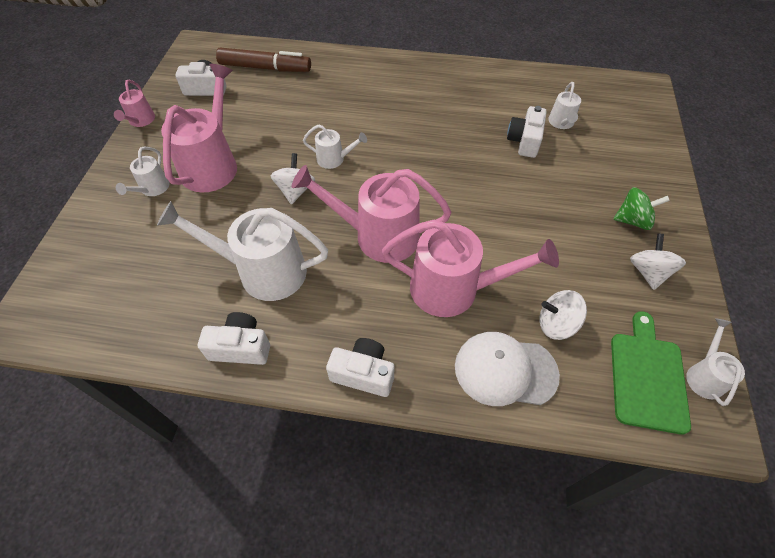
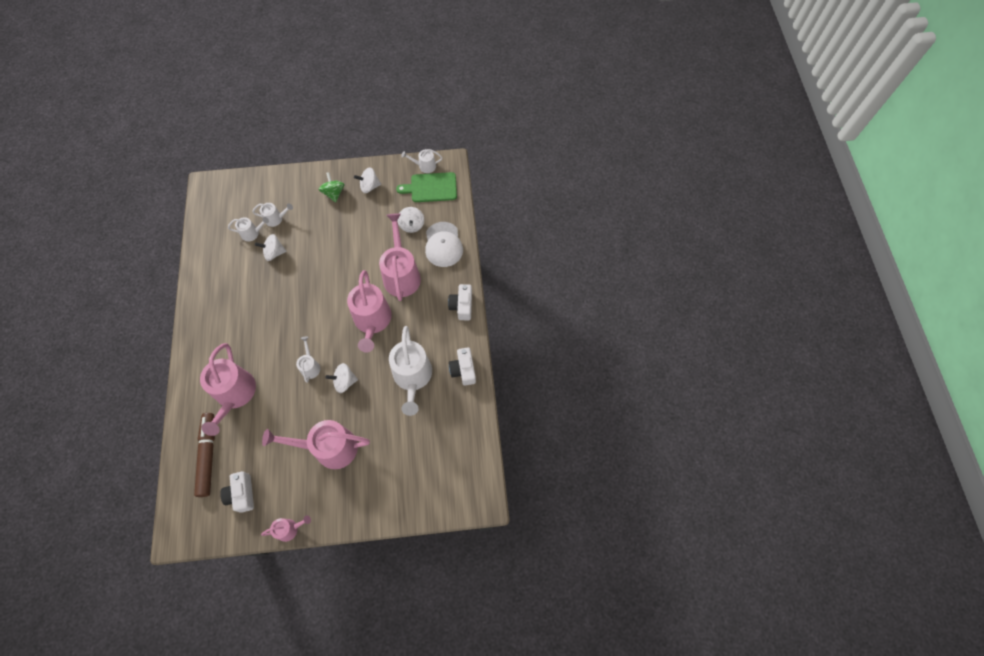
camera: 105 degrees left, 10 degrees up
(152, 189) = (361, 479): white watering can -> white watering can (276, 219)
(326, 91) = (235, 395): none -> pink watering can
(524, 141) = (274, 253): white camera -> white spinning top

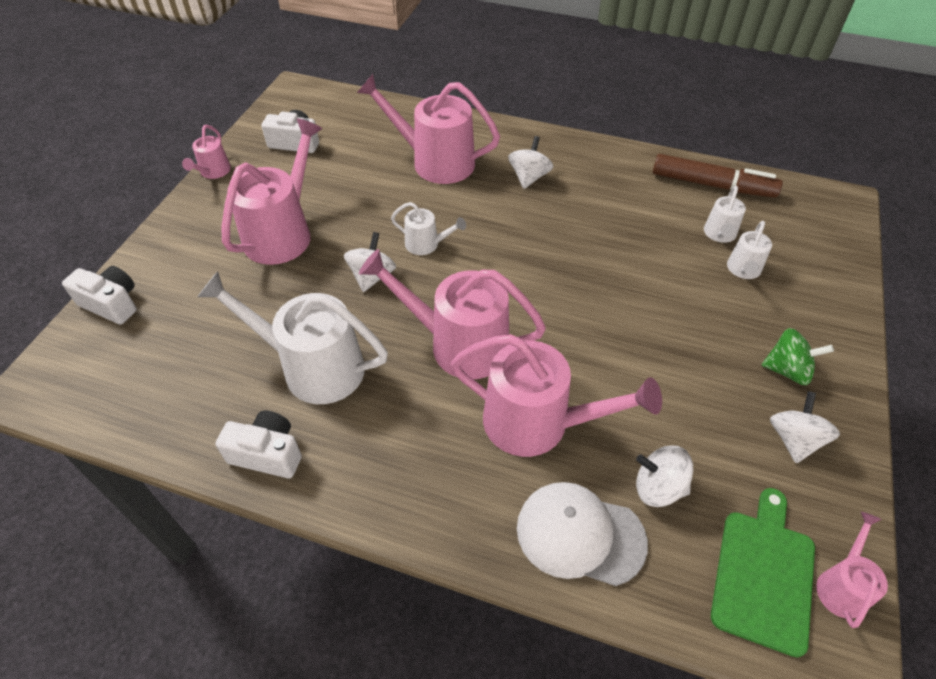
camera: 115 degrees right, 15 degrees down
(208, 455) = (369, 126): brown marker -> brown marker (712, 185)
(274, 253) = (667, 251): white spinning top -> white spinning top (529, 177)
(424, 166) = (841, 585): white watering can -> pink watering can
(462, 306) = (404, 509): white camera -> white camera (111, 304)

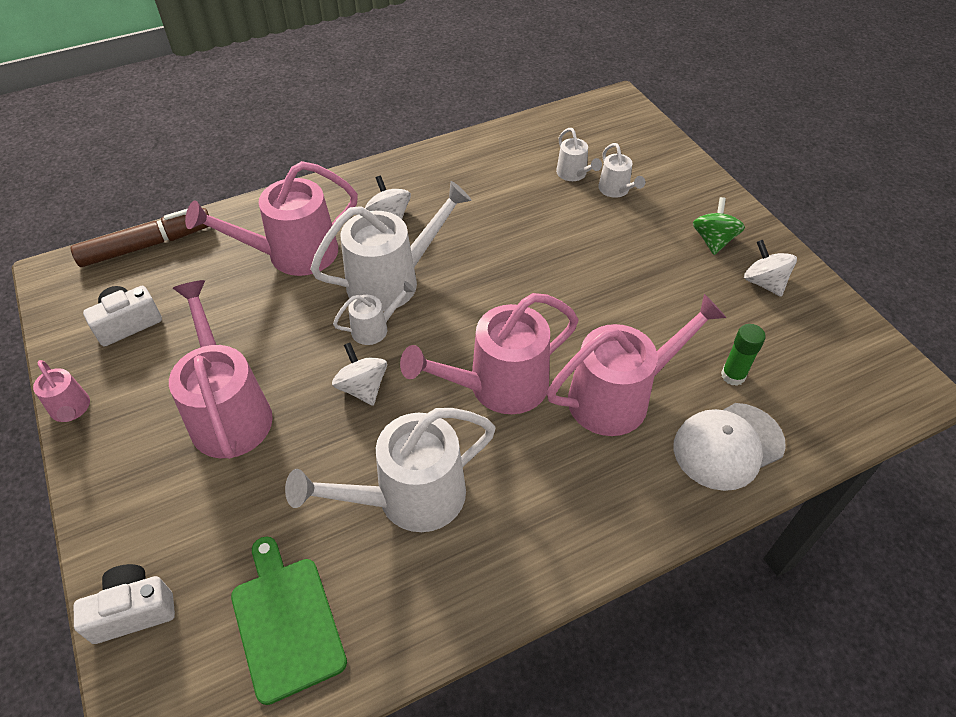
camera: 45 degrees left, 0 degrees up
(267, 454) = (461, 594): white camera -> none
(477, 221) = (392, 280): none -> white watering can
(658, 487) = (733, 376): white spinning top -> green glue stick
(712, 185) = (528, 140): brown marker -> brown marker (147, 245)
(763, 574) = (837, 378): green cutting board -> green cutting board (286, 622)
(787, 370) = (713, 241): green spinning top -> green spinning top turned 45 degrees counterclockwise
(841, 585) = (875, 349): pink watering can -> none

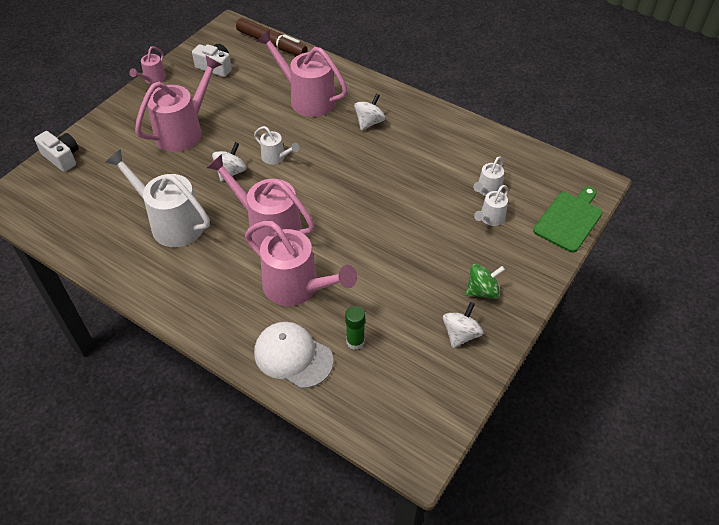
camera: 60 degrees right, 0 degrees up
(286, 622) = (80, 210): green cutting board -> green cutting board (569, 219)
(392, 280) = (318, 147): white watering can -> none

